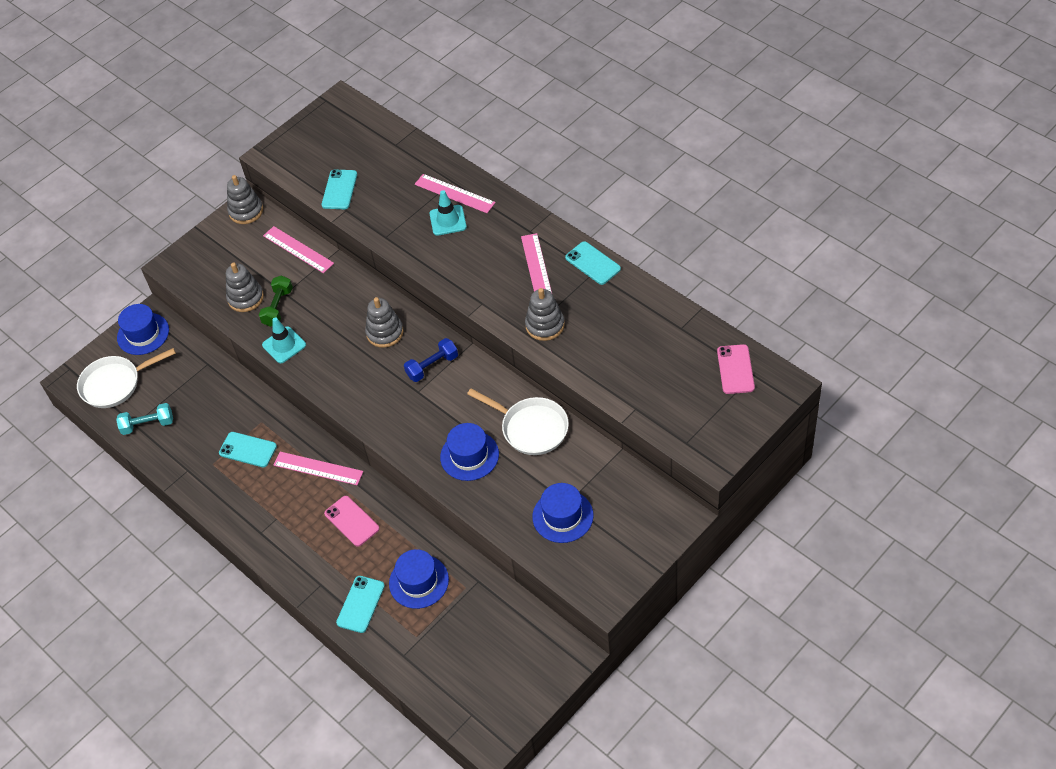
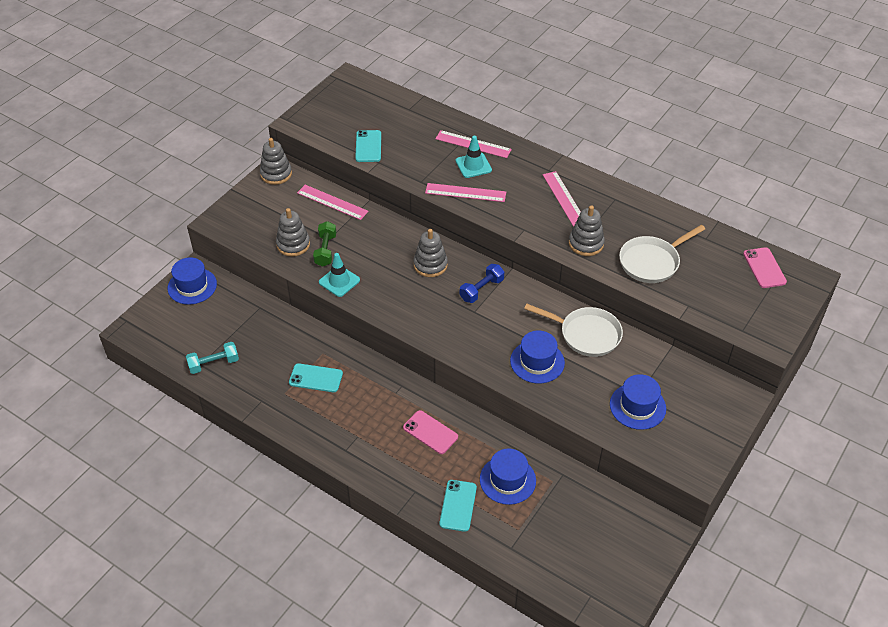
camera: 15 degrees left, 5 degrees down
(115, 384) = (174, 331): white pan -> white pan (652, 262)
(318, 468) = (386, 389): pink ruler -> pink ruler (465, 193)
(593, 263) = (612, 192): turquoise phone -> none

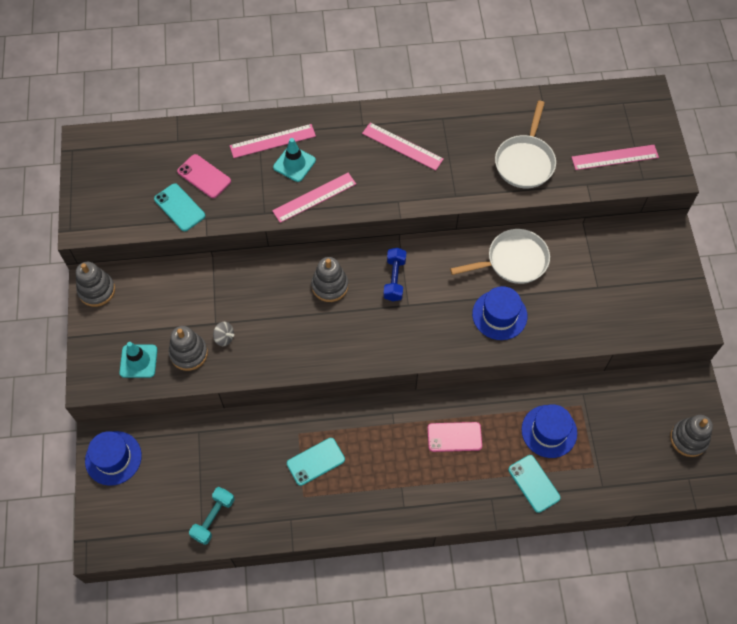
camera: 40 degrees left, 15 degrees up
(325, 250) = (224, 338): green dumbbell -> grey spinning top
(332, 202) = (181, 283): pink ruler -> pink ruler (615, 157)
(339, 281) = (267, 360): turquoise traffic cone -> turquoise traffic cone (138, 361)
(586, 243) = (459, 180): grey stacking toy -> grey stacking toy (688, 439)
(637, 406) = (606, 298): blue hat -> none
(764, 268) = (609, 108): pink phone -> pink phone (204, 176)

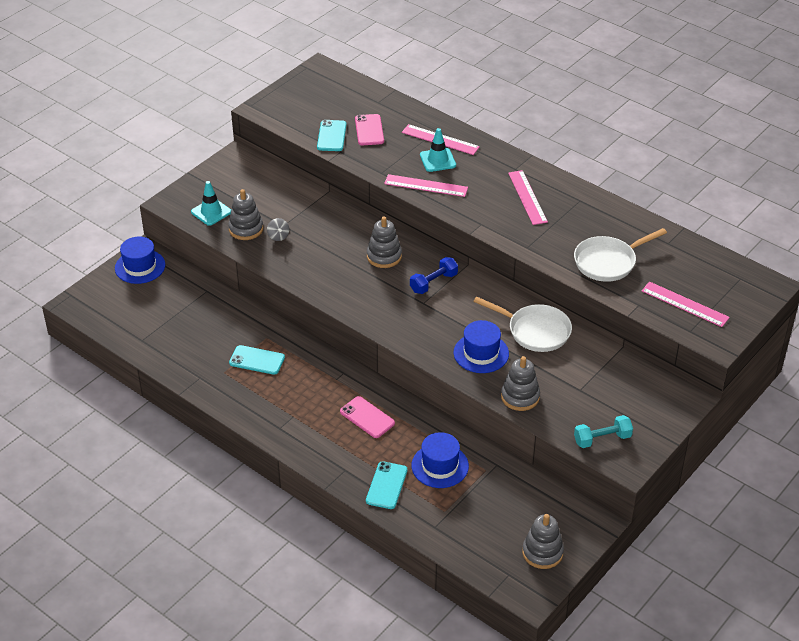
camera: 45 degrees right, 20 degrees down
(97, 290) = (235, 161): grey stacking toy -> grey stacking toy (520, 397)
(213, 518) = (155, 340): turquoise dumbbell -> turquoise dumbbell (602, 439)

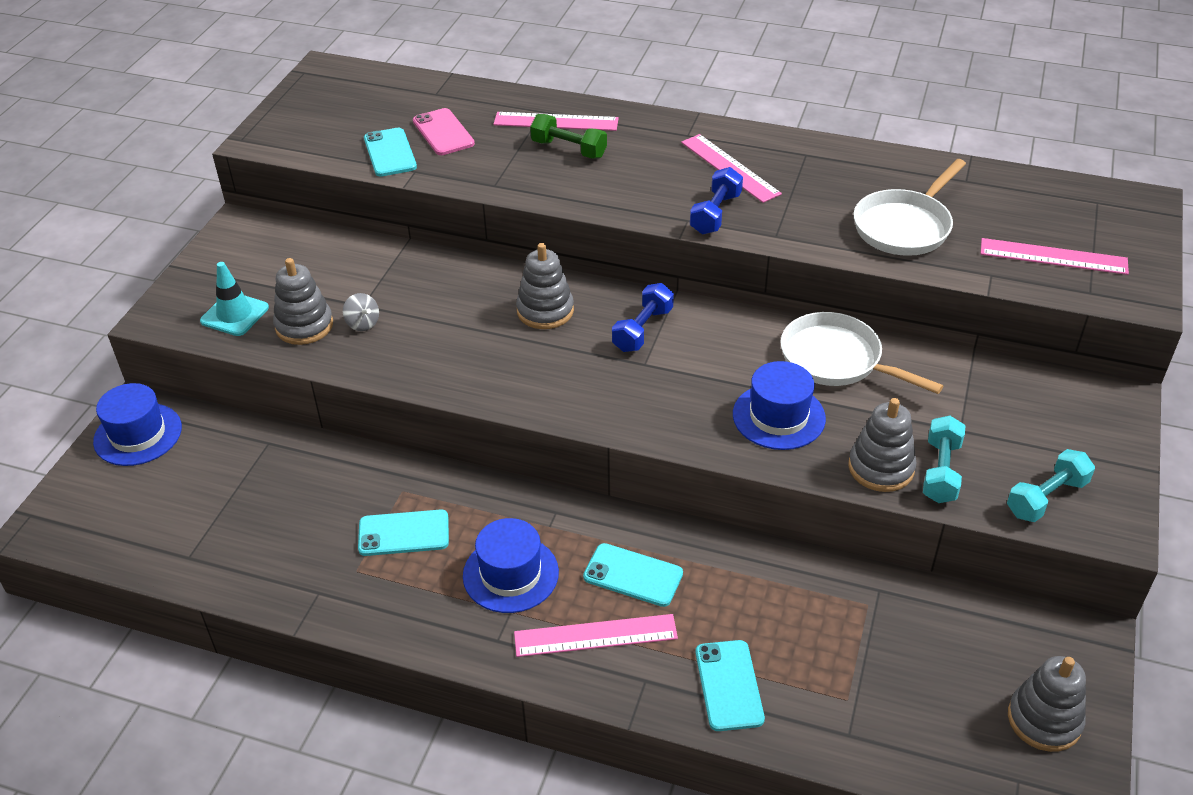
camera: 20 degrees left, 0 degrees up
(367, 417) = (633, 575): pink phone -> turquoise phone
(426, 186) = (572, 187): pink ruler -> pink ruler (595, 636)
(437, 160) = (569, 149): turquoise traffic cone -> green dumbbell
(440, 466) = (794, 621): blue hat -> blue hat (510, 574)
(500, 224) = (715, 214): none -> blue dumbbell
(535, 331) = (836, 360): white pan -> white pan turned 150 degrees counterclockwise
(552, 408) = (941, 471): none -> turquoise dumbbell

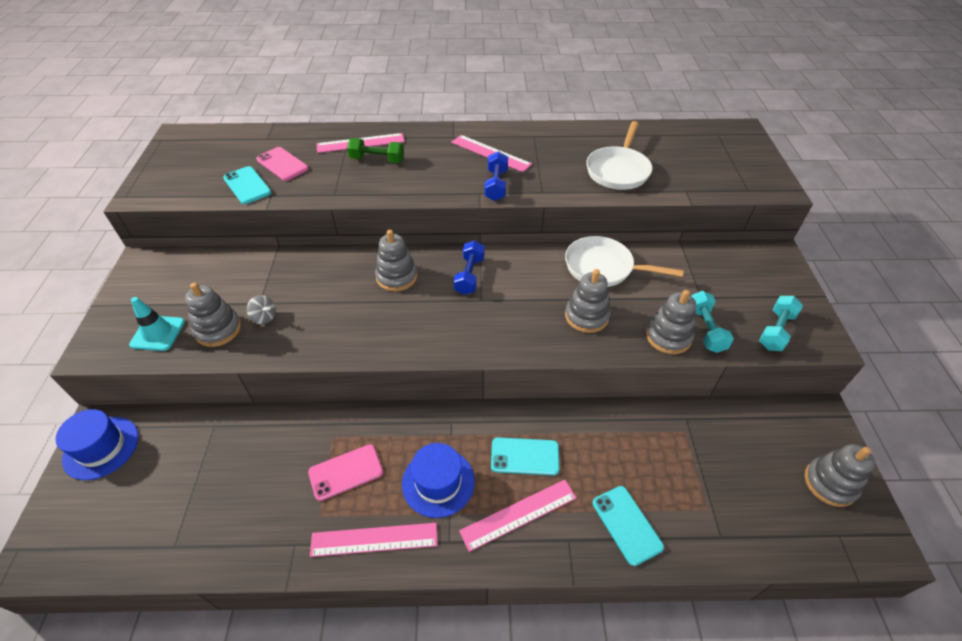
camera: 20 degrees left, 5 degrees up
(404, 533) = (346, 472): turquoise phone -> pink phone
(778, 416) = (586, 316): blue hat -> grey stacking toy
(1053, 257) = (714, 172): pink ruler -> pink ruler (374, 539)

